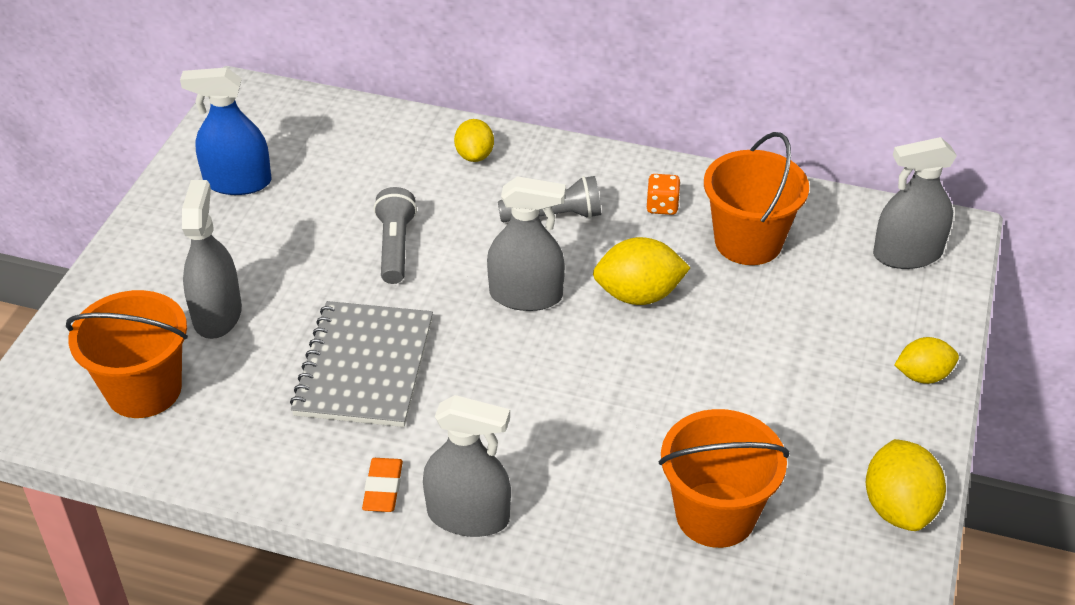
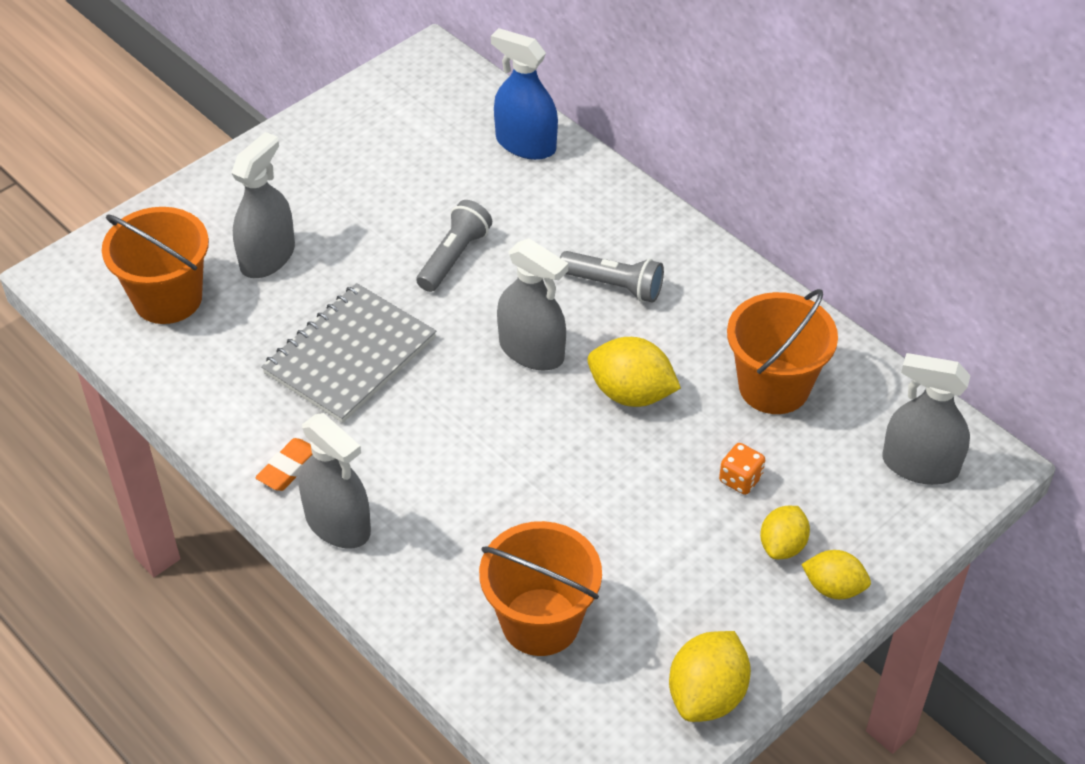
camera: 30 degrees right, 5 degrees up
(237, 182) = (367, 141): blue spray bottle -> blue spray bottle (525, 144)
(474, 155) = (587, 197): yellow lemon -> yellow lemon (782, 545)
(662, 206) = (720, 317): orange dice -> orange dice (740, 479)

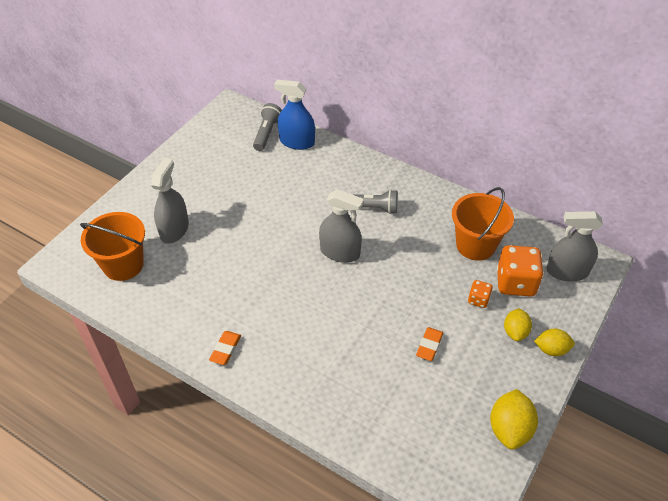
camera: 15 degrees left, 0 degrees up
(338, 523) = (265, 376): grey spray bottle -> none
(350, 355) = (239, 276): grey notebook -> none
(454, 257) = (279, 209): grey flashlight -> grey flashlight (267, 133)
(540, 622) = (401, 408): orange bucket -> none
(625, 535) = (429, 345): none -> orange eraser
(631, 393) = (402, 265): yellow lemon -> none
(818, 465) = (515, 283): none -> orange dice

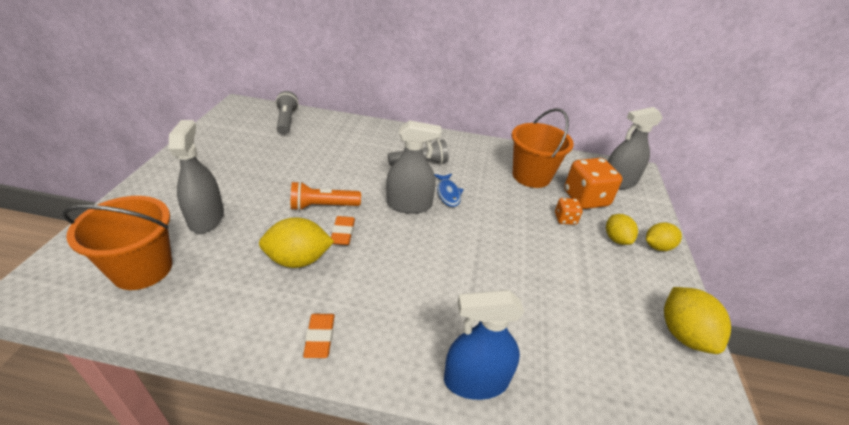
camera: 25 degrees left, 10 degrees down
(231, 284) = (298, 260): none -> yellow lemon
(266, 238) = (323, 206): none -> orange flashlight
(297, 142) = (320, 124): blue spray bottle -> blue spray bottle (476, 380)
(381, 248) = (448, 193): none -> blue fish
(429, 345) = (549, 271): orange eraser -> orange eraser (343, 233)

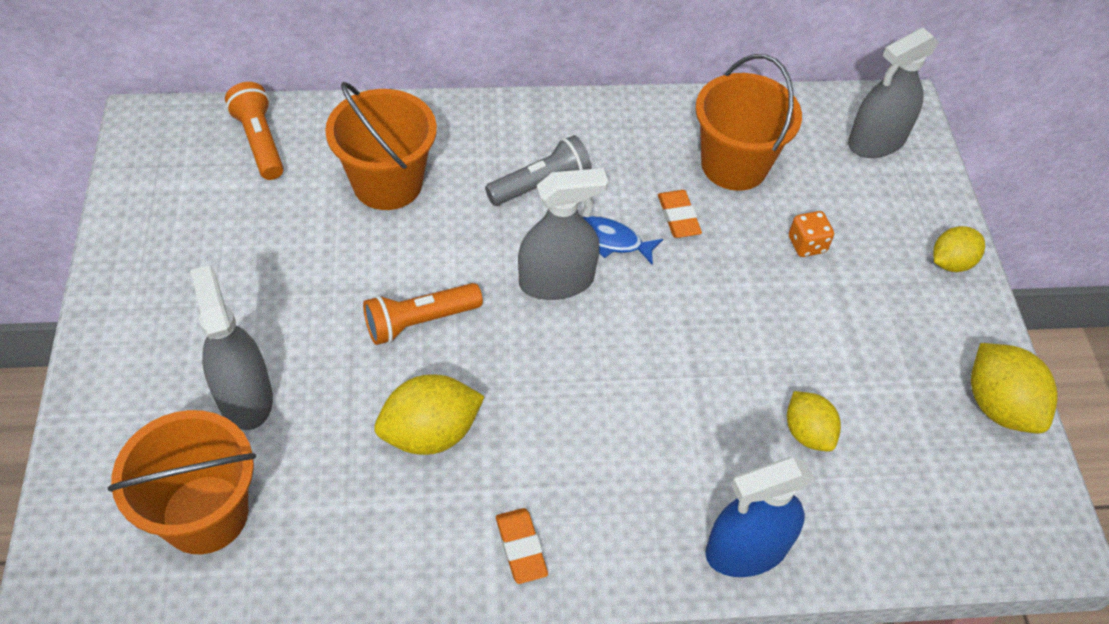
camera: 15 degrees left, 15 degrees up
(286, 121) = (259, 142): grey flashlight -> orange flashlight
(339, 147) = (387, 183): none -> orange bucket
(343, 233) = (475, 366): orange eraser -> orange eraser (678, 217)
(448, 193) = (610, 240): blue fish -> blue fish turned 135 degrees clockwise
(585, 199) = (830, 193): orange dice -> none
(616, 239) = (889, 264): yellow lemon -> yellow lemon (807, 433)

